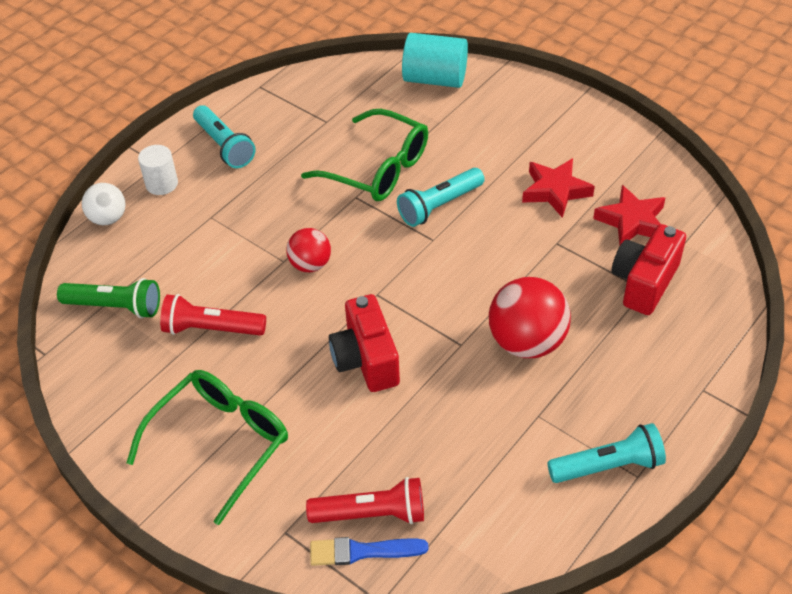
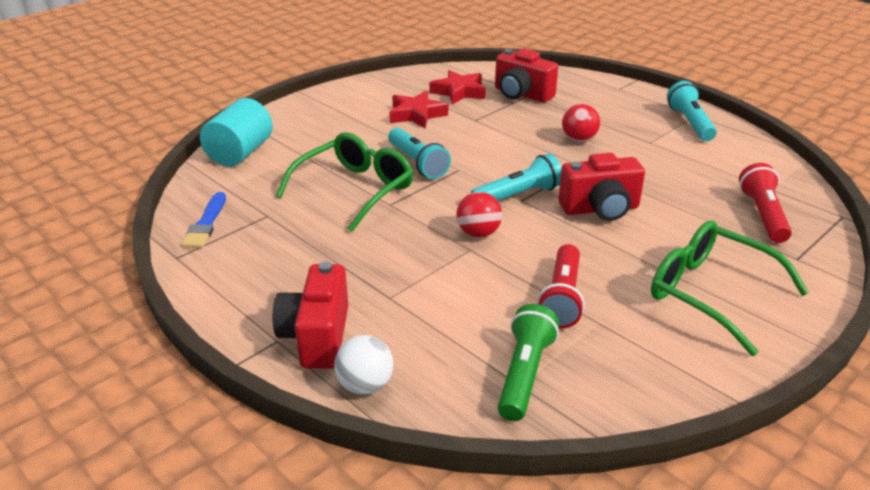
camera: 85 degrees left, 15 degrees down
(162, 184) = (317, 337): white cylinder -> red camera
(224, 146) = (270, 285): turquoise flashlight -> turquoise flashlight (518, 196)
(362, 551) = (800, 221): blue brush -> blue brush (206, 224)
(527, 342) = (579, 140): red ball -> red ball, size x0.59

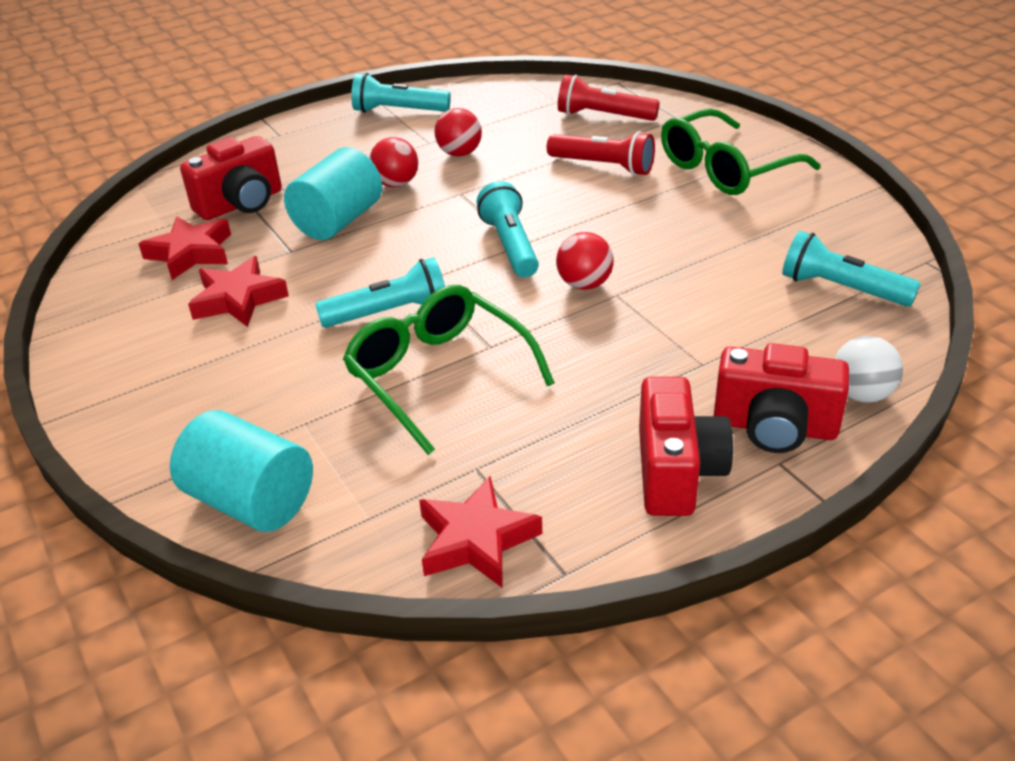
camera: 75 degrees left, 5 degrees up
(206, 224) = (476, 540): blue brush -> red star
(518, 128) = (338, 221): none -> turquoise cylinder
(524, 374) = (841, 288): green flashlight -> turquoise flashlight
(562, 298) = (721, 248): red flashlight -> red flashlight (603, 166)
(600, 209) = (561, 198): red camera -> red camera (676, 472)
(641, 157) = (459, 153): none -> red ball

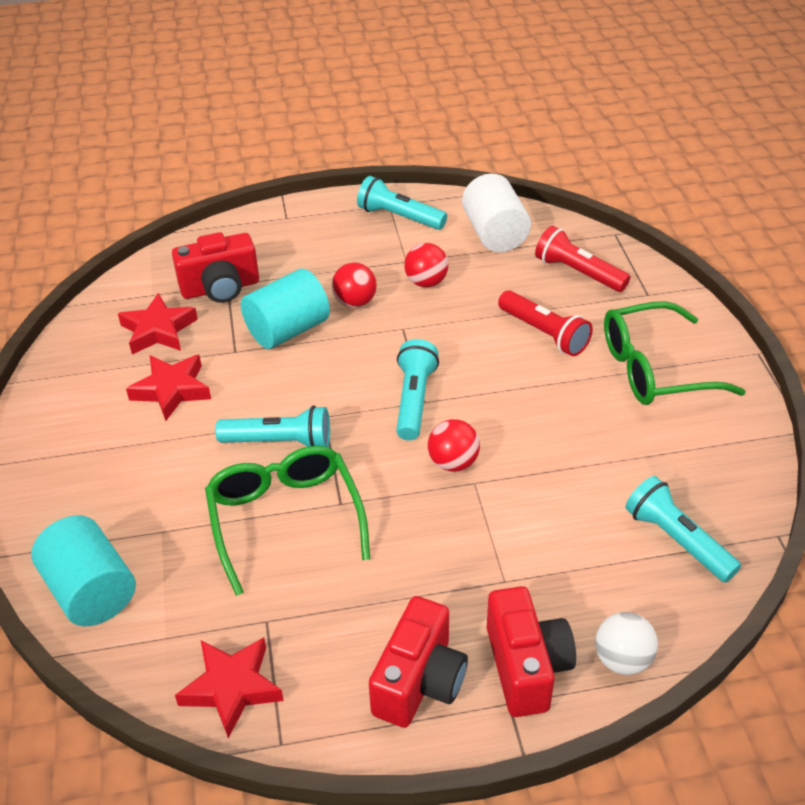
camera: 20 degrees right, 5 degrees up
(503, 104) = (495, 234): none -> white cylinder
(774, 427) = (526, 667): red camera -> red camera turned 135 degrees counterclockwise

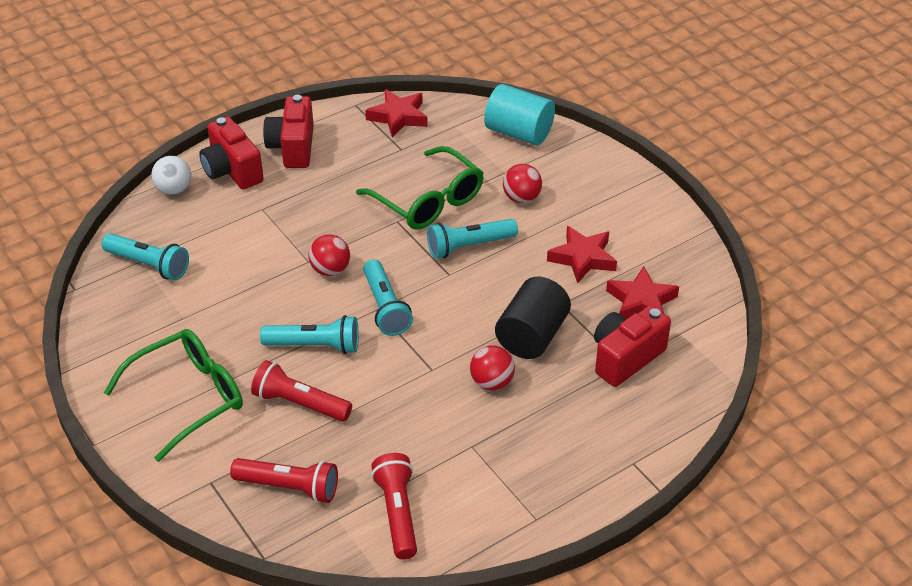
camera: 155 degrees right, 0 degrees up
(288, 330) = (532, 336): turquoise cylinder -> black cylinder
(399, 217) = (513, 503): turquoise flashlight -> turquoise flashlight (315, 346)
(426, 282) = (437, 426): red ball -> red ball (521, 198)
(495, 234) = (397, 513): white cylinder -> red flashlight

